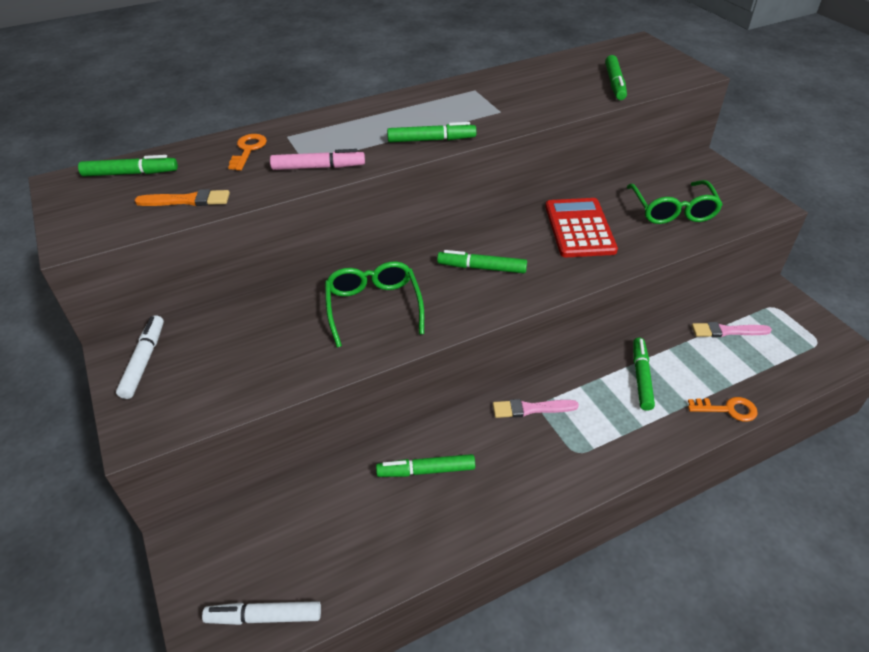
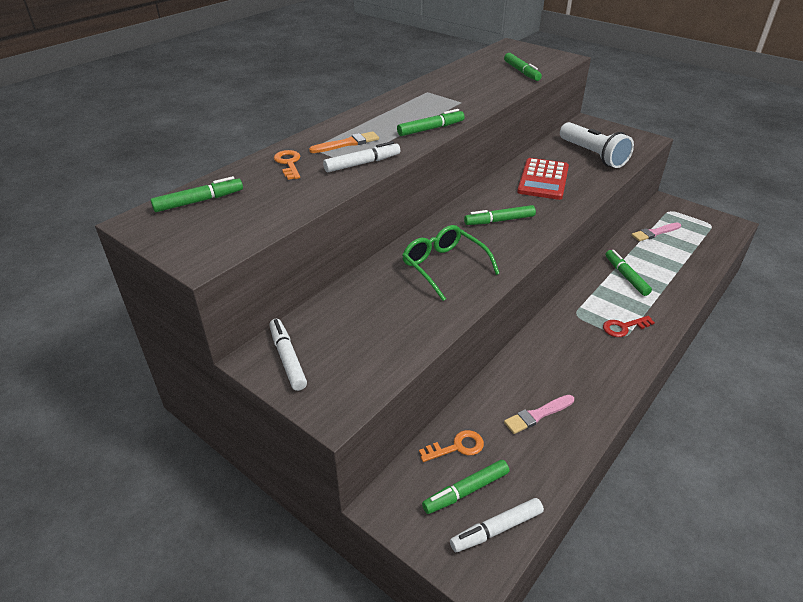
camera: 25 degrees left, 5 degrees down
(187, 200) = (275, 209): orange brush -> orange brush (347, 143)
(318, 167) = (362, 163): pink marker -> white marker
(426, 470) = (532, 383): green marker -> green marker (466, 491)
(531, 409) = (571, 318): pink brush -> pink brush (537, 415)
(579, 228) = (543, 179): red calculator -> red calculator turned 135 degrees counterclockwise
(585, 441) = (624, 327): none -> red key
(672, 210) = (593, 155): green glasses -> white flashlight
(727, 409) = (692, 280): orange key -> orange key (457, 447)

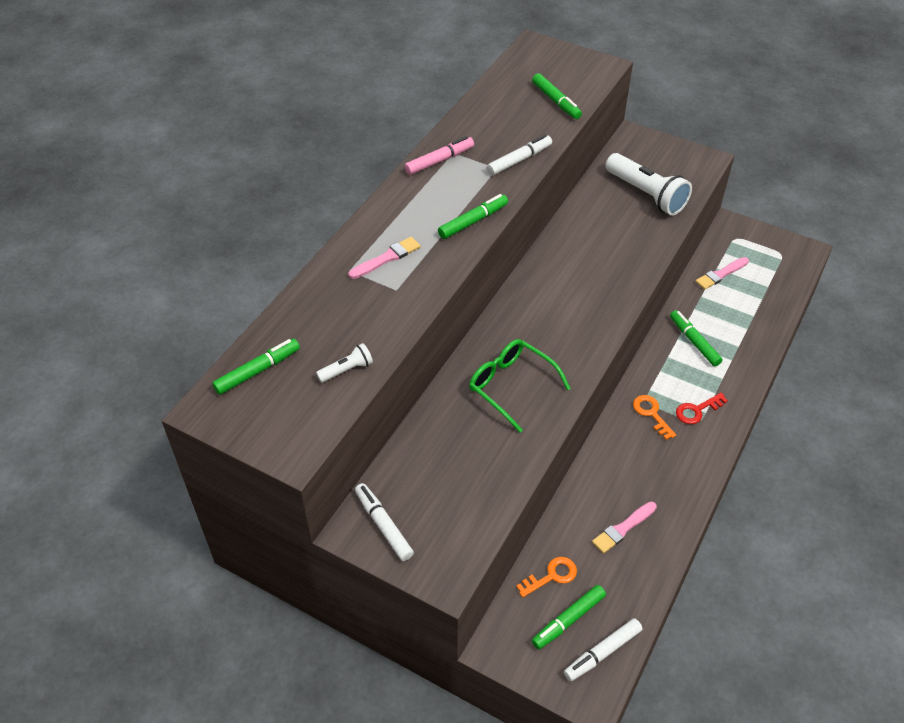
camera: 10 degrees left, 10 degrees up
(280, 208) = (347, 370): none -> white flashlight
(288, 163) = (332, 299): orange key -> orange key (651, 414)
(347, 143) = (387, 258): orange brush -> pink brush
(362, 163) = (413, 289): white marker -> white marker (519, 160)
(414, 95) = (439, 161): none -> pink marker
(499, 220) = (557, 312): green marker -> none
(543, 179) = (595, 242): red calculator -> none

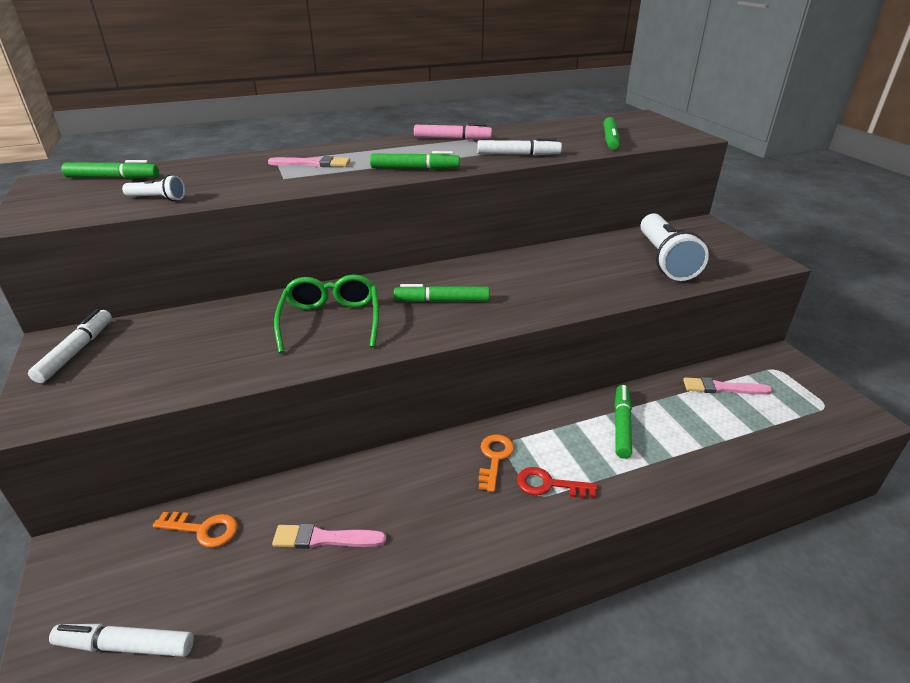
camera: 40 degrees right, 15 degrees down
(568, 620) = (152, 582): green marker -> green marker (442, 301)

